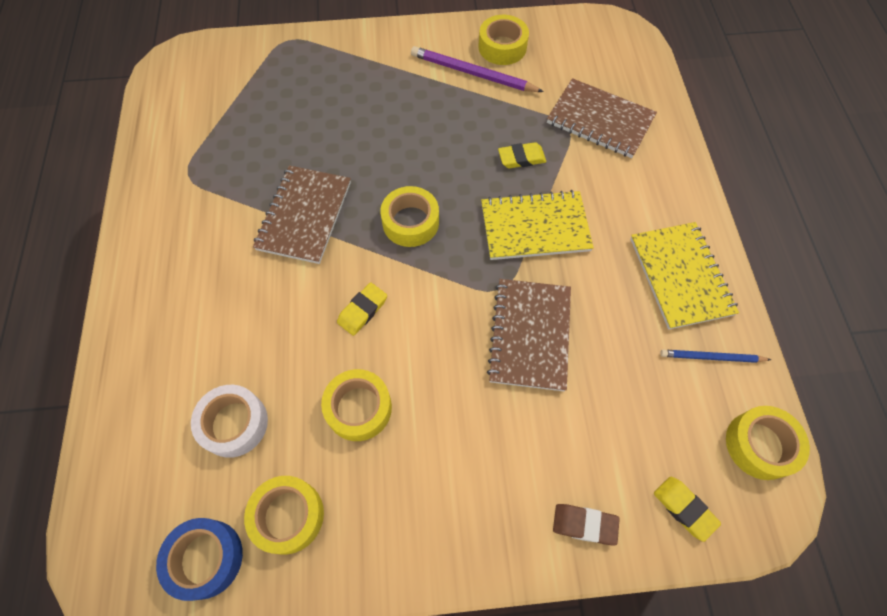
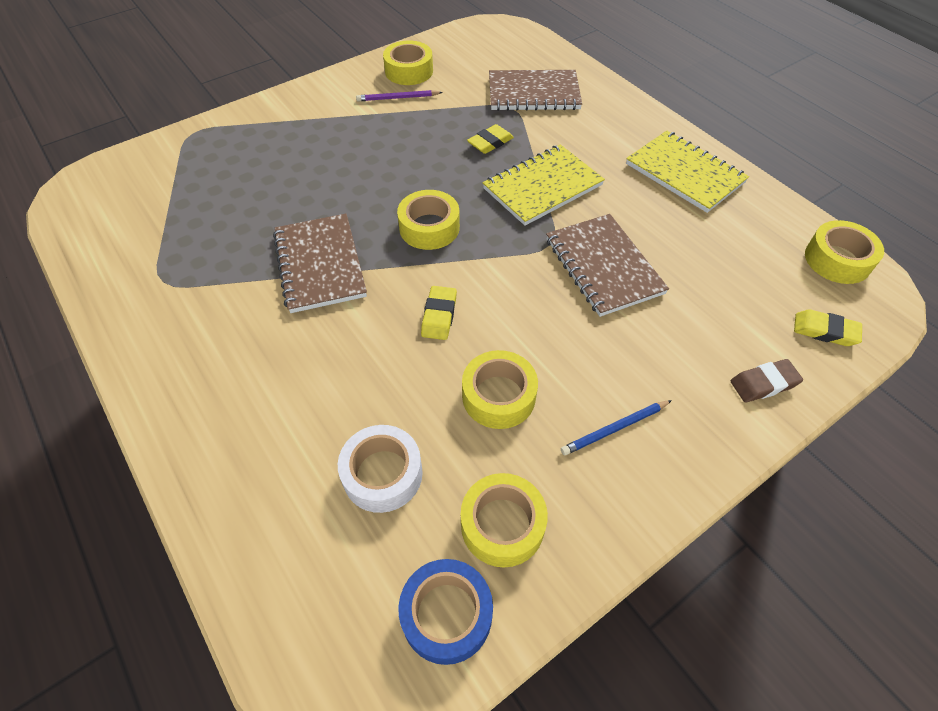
camera: 30 degrees left, 10 degrees down
(472, 73) = (397, 98): purple pencil -> purple pencil, size x0.60
(711, 357) = (754, 218): blue pencil -> blue pencil (615, 429)

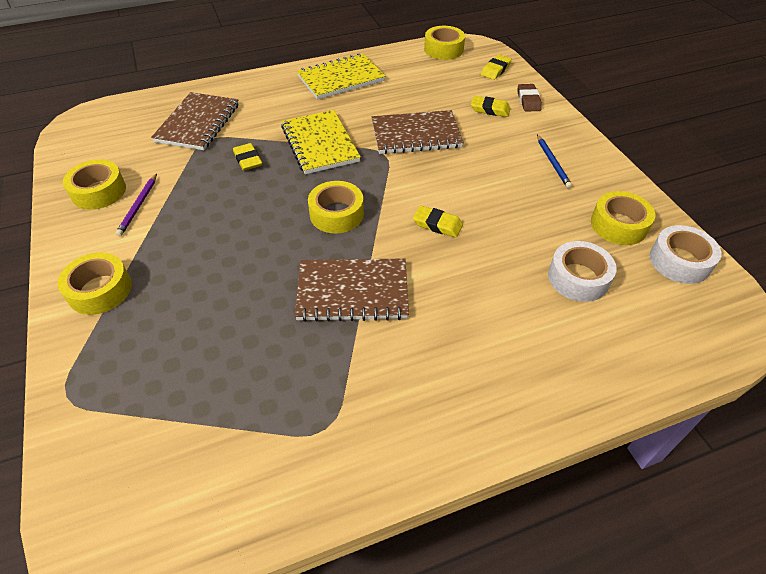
camera: 75 degrees left, 5 degrees down
(446, 614) = (680, 261): blue tape -> white tape
(498, 396) = (519, 207): yellow tape -> yellow tape (100, 290)
(708, 337) = (490, 109): none -> yellow eraser

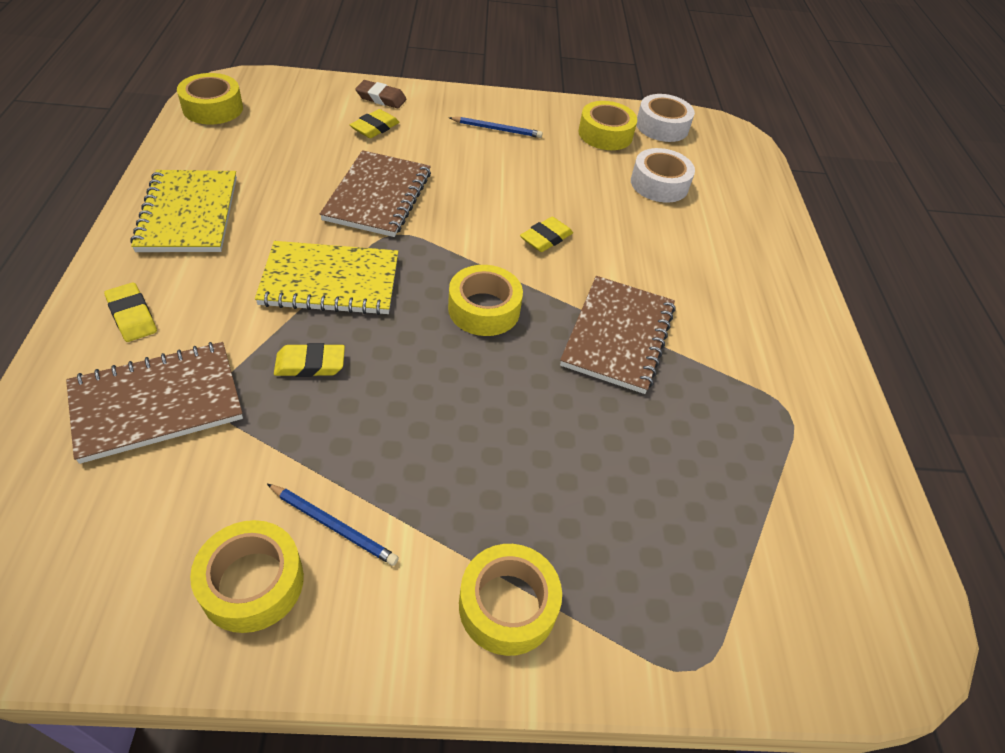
camera: 75 degrees left, 0 degrees up
(138, 206) = (333, 525): purple pencil -> blue pencil
(198, 123) = (157, 403): brown notebook -> brown notebook turned 60 degrees counterclockwise
(495, 70) = (300, 93): yellow eraser -> yellow eraser (132, 316)

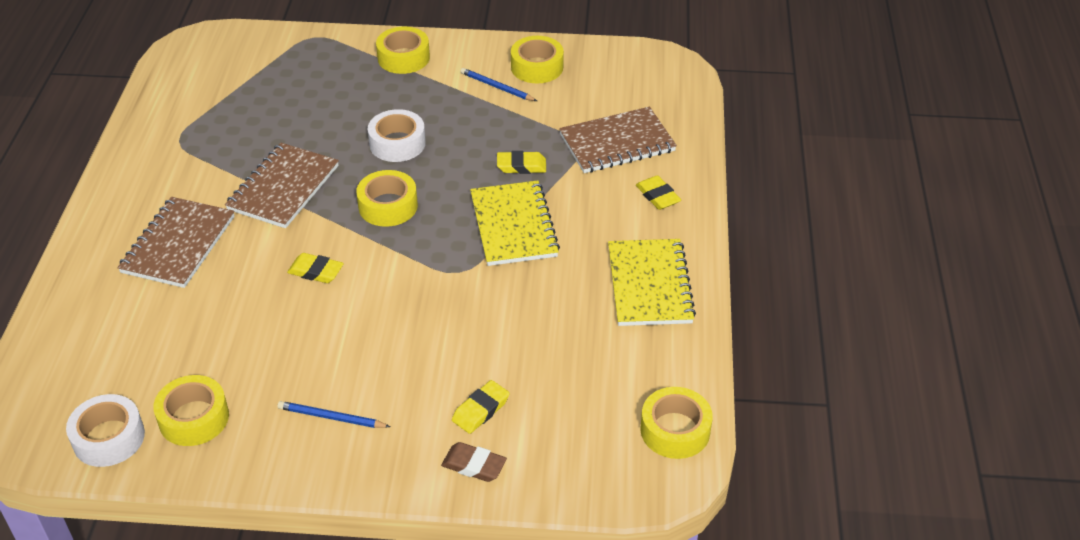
camera: 170 degrees left, 5 degrees down
(330, 281) = (513, 225): yellow notebook -> yellow notebook turned 75 degrees clockwise
(378, 196) = (475, 312): brown notebook -> brown notebook (178, 244)
(546, 238) = (316, 271): yellow eraser -> yellow eraser turned 60 degrees clockwise
(659, 184) = (165, 342): white tape -> white tape (397, 143)

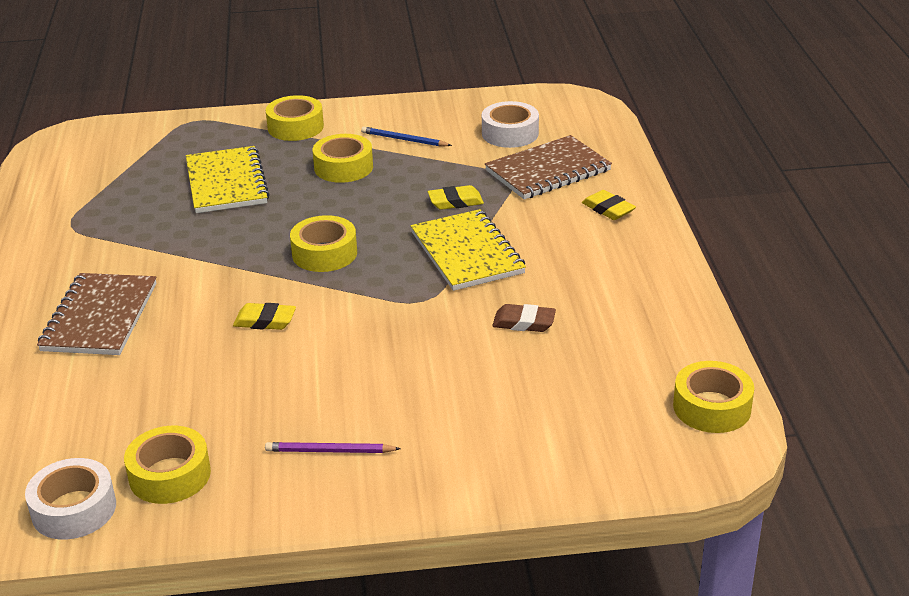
camera: 10 degrees left, 10 degrees down
(283, 188) = (203, 252): brown notebook -> none
(331, 417) = (329, 451): blue pencil -> purple pencil
(397, 143) = (315, 199): white tape -> white tape (510, 133)
(474, 465) = (507, 471): brown eraser -> brown eraser (524, 322)
(481, 410) = (495, 420): yellow eraser -> none
(537, 67) = (439, 119): yellow tape -> yellow tape (343, 167)
(649, 285) = (631, 285): yellow notebook -> yellow notebook (226, 183)

